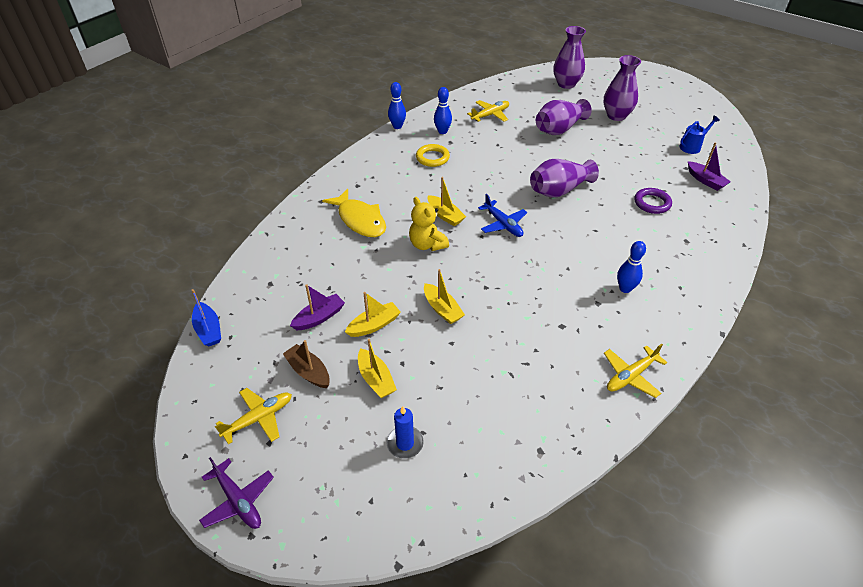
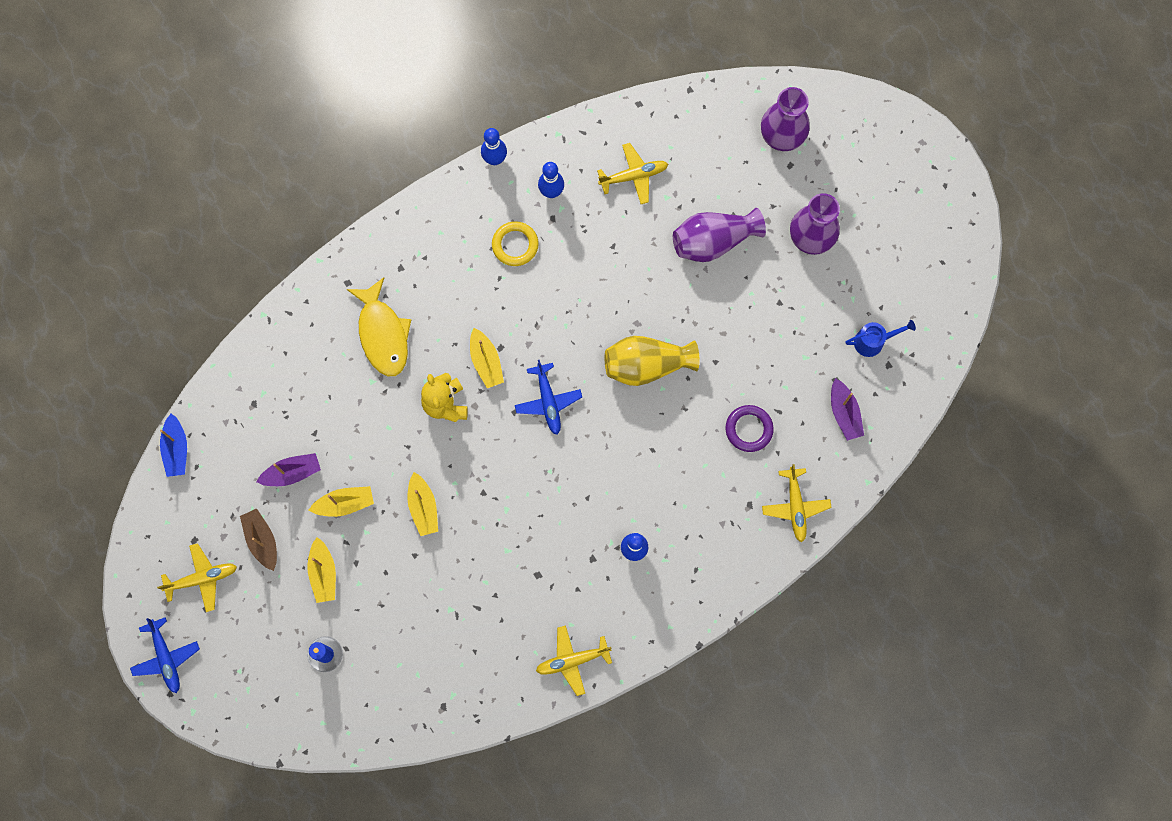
camera: 20 degrees right, 30 degrees up
(238, 500) = (166, 657): purple plane -> blue plane
(559, 190) = (647, 365): purple vase -> yellow vase
(717, 233) = (795, 506): none -> yellow plane

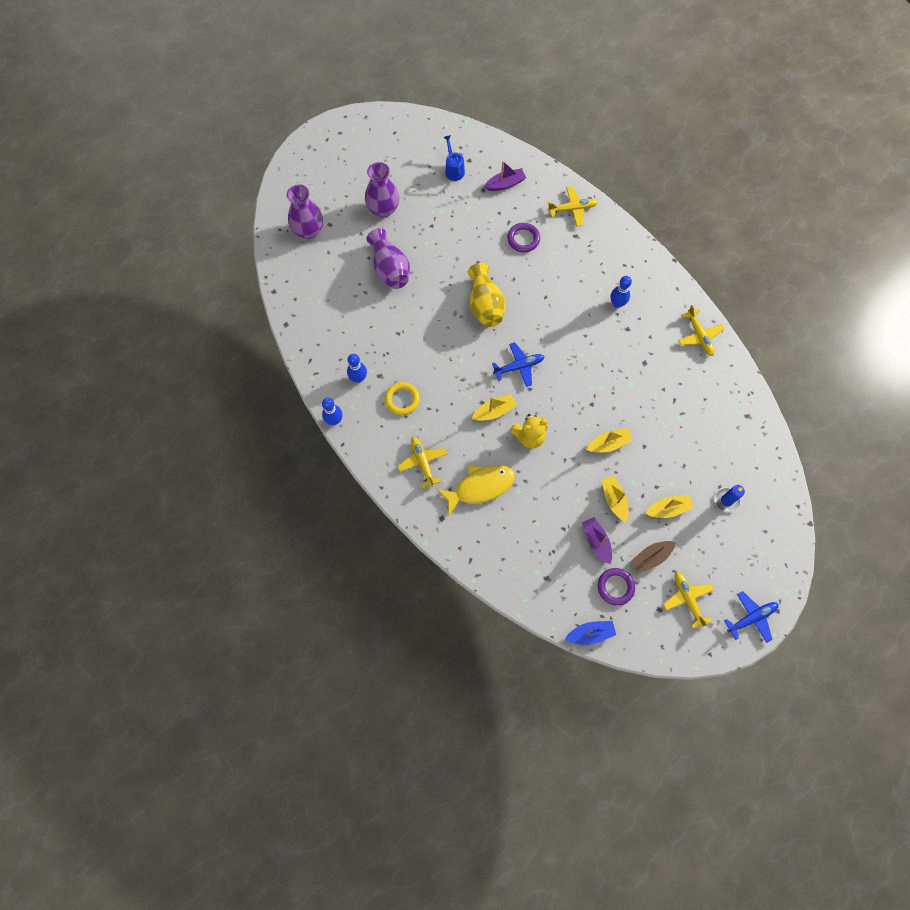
camera: 95 degrees left, 5 degrees down
(230, 489) = (615, 587): none -> purple ring
(633, 176) = (343, 323): yellow plane -> yellow plane (423, 462)

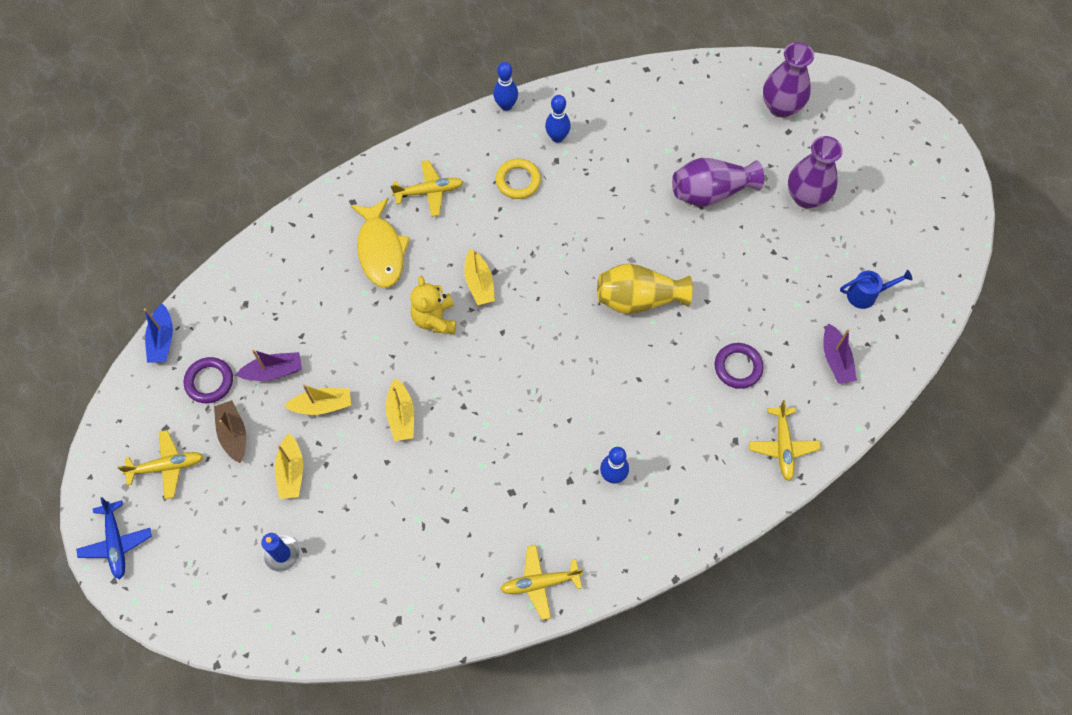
camera: 100 degrees right, 5 degrees down
(519, 367) = (537, 324): blue plane -> none

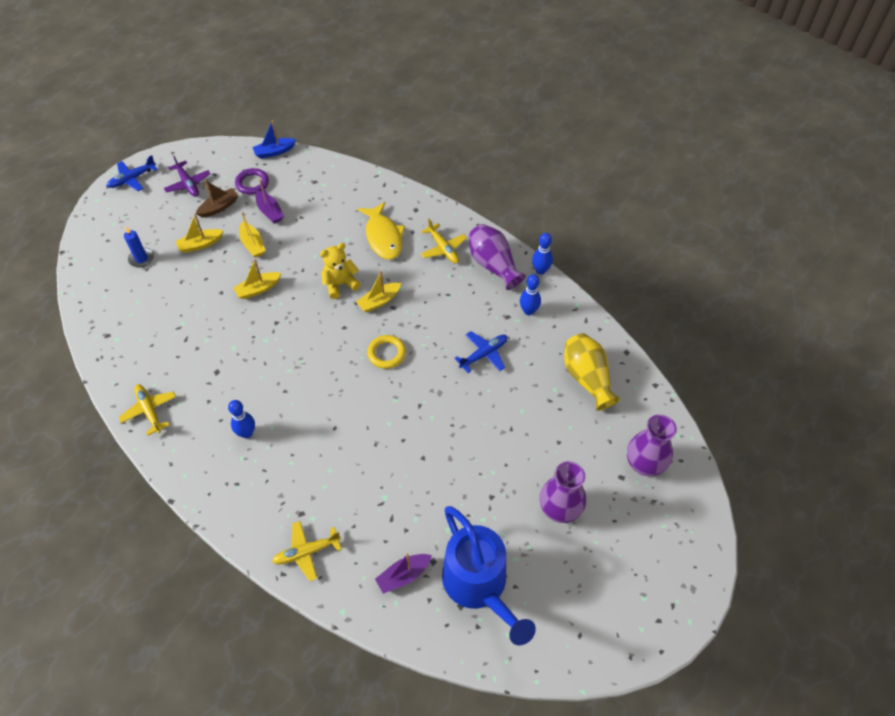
camera: 70 degrees right, 10 degrees down
(166, 466) = (188, 184): yellow plane -> purple plane
(381, 250) = (383, 237): yellow fish -> yellow fish turned 75 degrees counterclockwise
(518, 181) = (477, 298): yellow ring -> yellow ring (386, 353)
(598, 201) = (483, 354): none -> blue plane
(638, 299) = (405, 407): yellow vase -> yellow vase (587, 378)
(711, 192) = (529, 432): purple vase -> purple vase (493, 265)
(738, 367) = (369, 497): purple ring -> none
(866, 294) = (480, 587): blue watering can -> blue watering can, size x2.30

